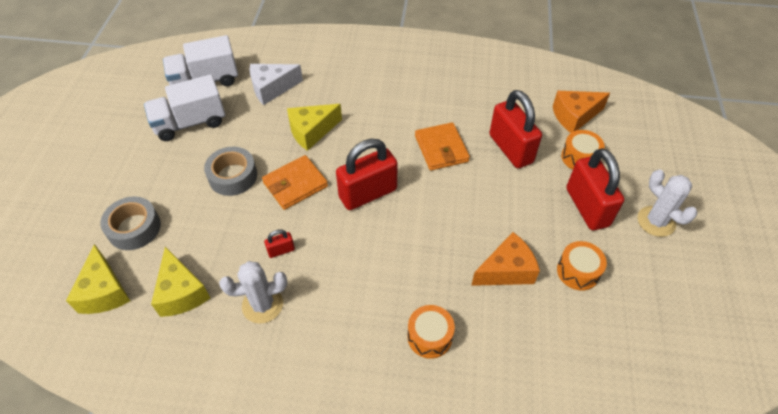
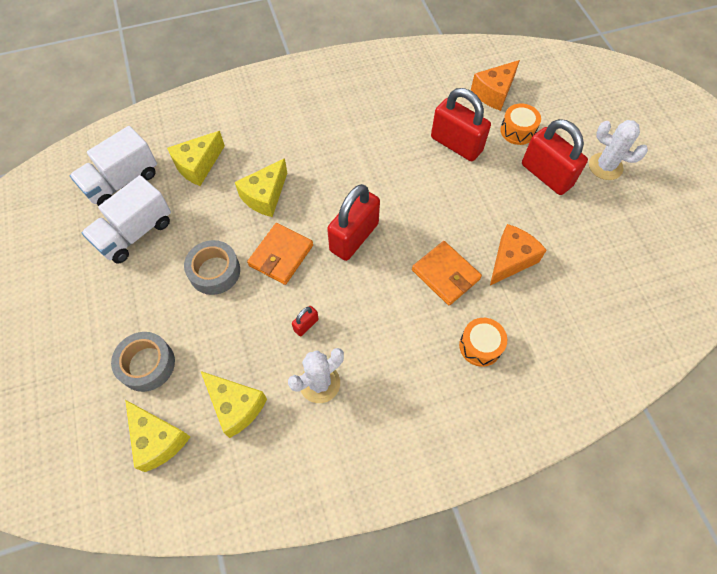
camera: 25 degrees left, 10 degrees up
(272, 88) = (198, 165): white cheese -> yellow cheese
(441, 149) = (396, 167): orange wallet -> orange wallet (445, 275)
(578, 271) = (567, 236): orange drum -> none

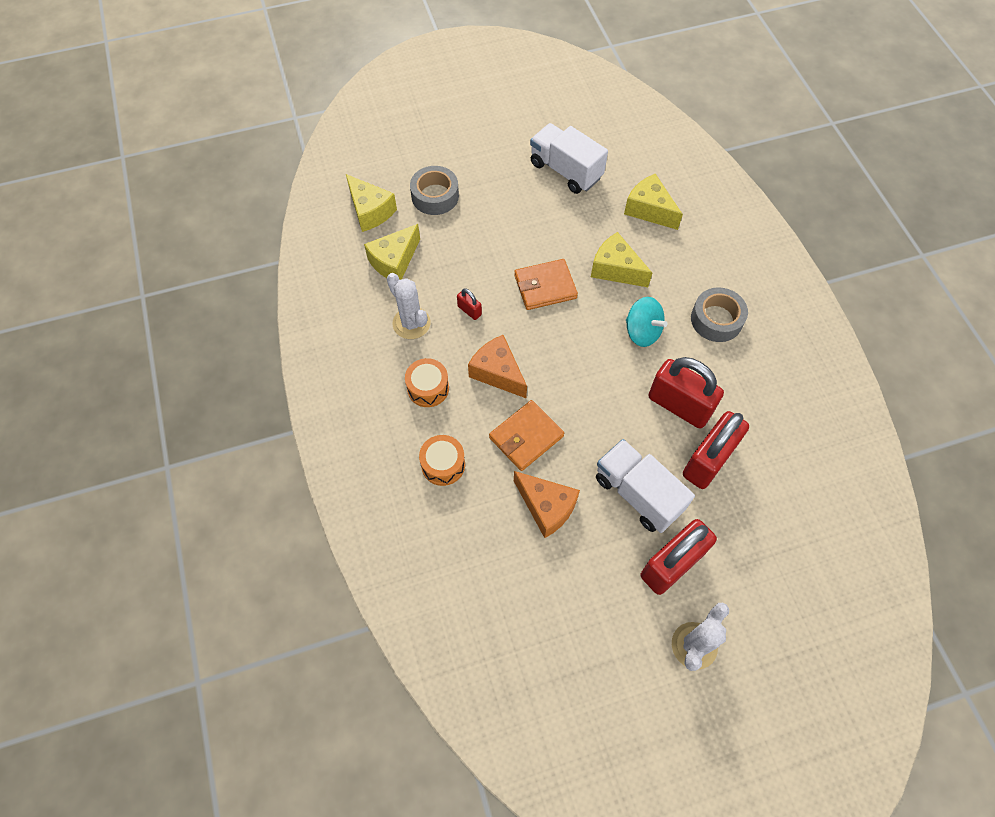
camera: 90 degrees right, 0 degrees up
(122, 182) = (623, 153): white truck -> white truck (637, 493)
(158, 439) = (370, 211): yellow cheese -> yellow cheese turned 90 degrees counterclockwise
(214, 271) = (526, 235): grey tape -> grey tape (716, 319)
(281, 255) = (545, 287): orange wallet -> orange wallet turned 45 degrees counterclockwise
(335, 180) = (642, 332): none -> turquoise spinning top
(354, 237) = (569, 350): red padlock -> red padlock (679, 405)
(494, 93) = (804, 514): orange cheese -> orange cheese (497, 372)
(517, 131) = (741, 537): orange drum -> orange drum (428, 388)

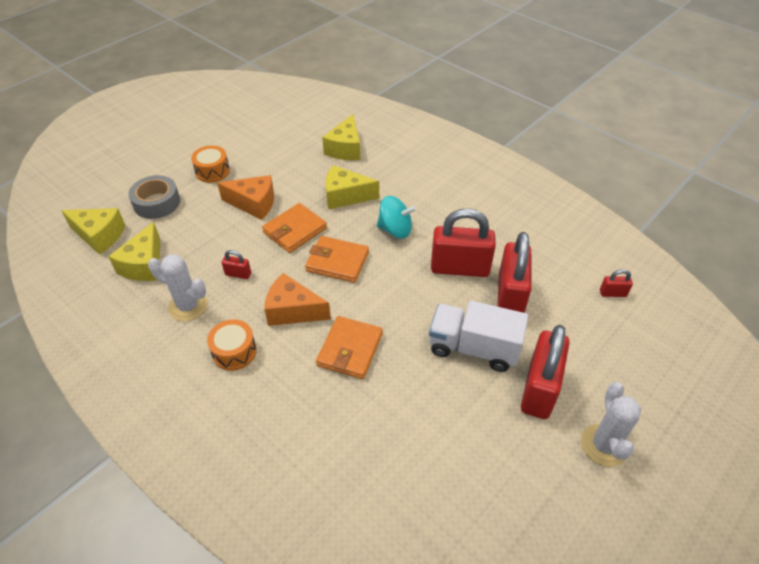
camera: 30 degrees left, 15 degrees down
(443, 465) = (286, 410): orange drum -> orange drum (212, 171)
(546, 507) = (404, 398): orange cheese -> orange cheese (254, 204)
(565, 171) = (262, 147): white truck -> none
(565, 341) = (337, 262): none -> orange wallet
(649, 210) = (345, 149): yellow cheese -> yellow cheese turned 90 degrees counterclockwise
(716, 319) = (445, 199): grey tape -> none
(817, 510) = (612, 293): none -> red padlock

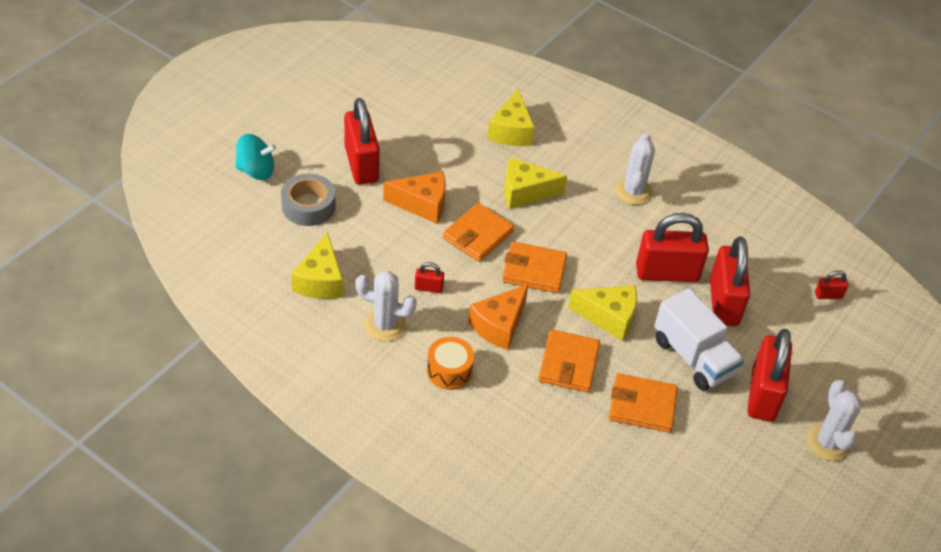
camera: 10 degrees left, 0 degrees up
(99, 236) = (256, 248): yellow cheese -> yellow cheese (609, 317)
(212, 171) = (361, 164): orange drum -> red padlock
(293, 310) = (499, 325): orange cheese -> orange cheese turned 60 degrees counterclockwise
(395, 230) = (589, 231): turquoise spinning top -> turquoise spinning top (256, 171)
(414, 395) = (642, 405): none -> orange wallet
(441, 198) = (633, 191): none -> white cactus
(473, 348) = (693, 357): white truck -> white truck turned 135 degrees counterclockwise

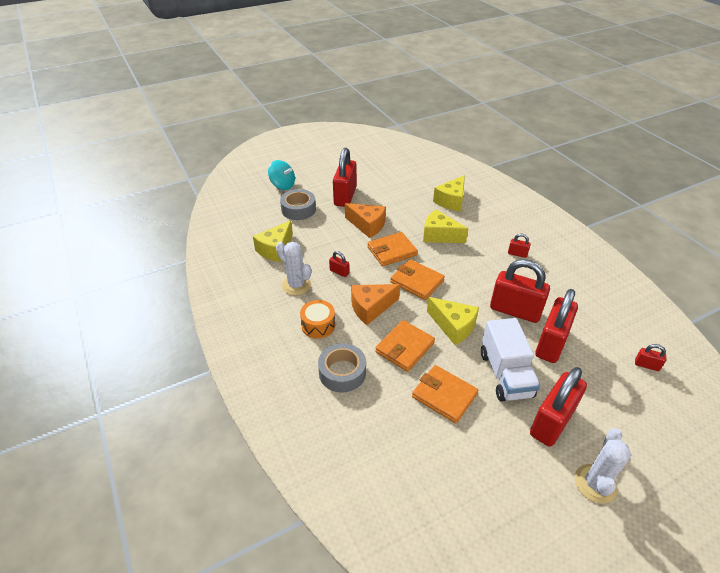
camera: 30 degrees right, 5 degrees down
(515, 420) = (342, 372): none -> grey tape
(633, 191) = (517, 254): white cactus -> red padlock

